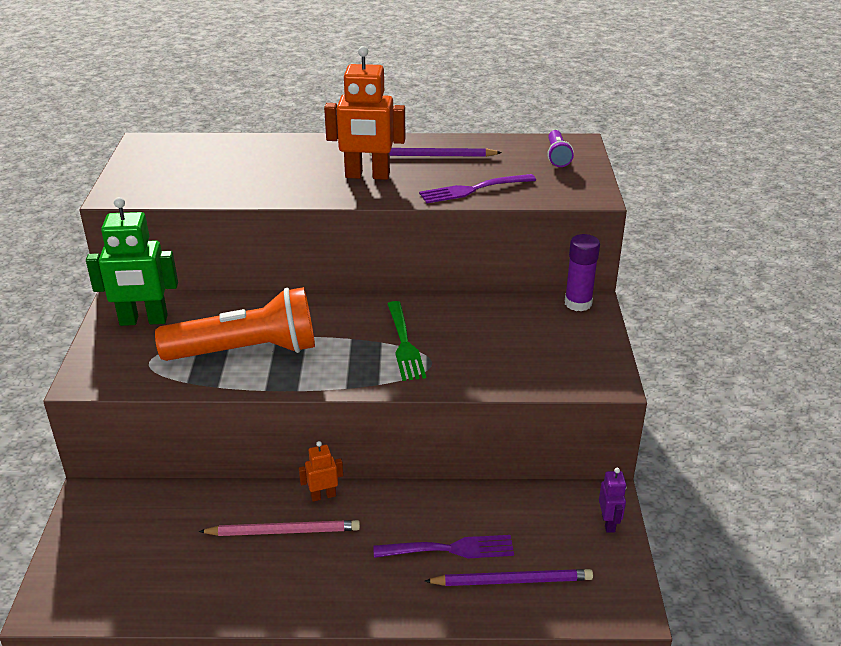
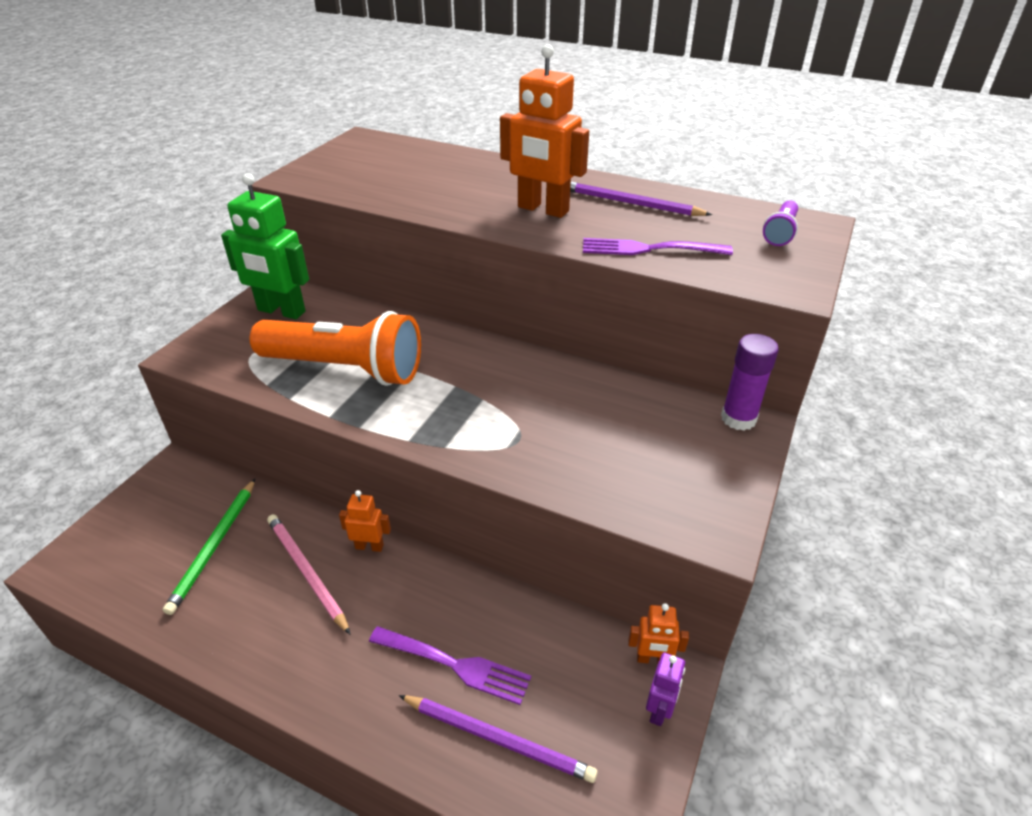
camera: 25 degrees right, 5 degrees up
(185, 541) = (214, 546): none -> green pencil
(284, 531) = (306, 572): pink pencil -> pink pencil turned 150 degrees counterclockwise
(404, 344) = (504, 408): green fork -> none
(586, 495) = (652, 659): none -> orange robot

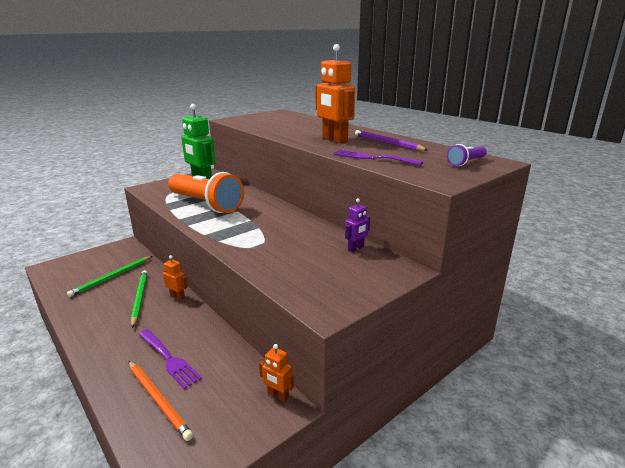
camera: 25 degrees right, 15 degrees down
(306, 572) = (139, 298): pink pencil -> green pencil
(498, 739) = (158, 400): purple pencil -> orange pencil
(659, 710) = (259, 422): purple robot -> purple robot (356, 248)
(738, 418) = (397, 265): purple glue stick -> none

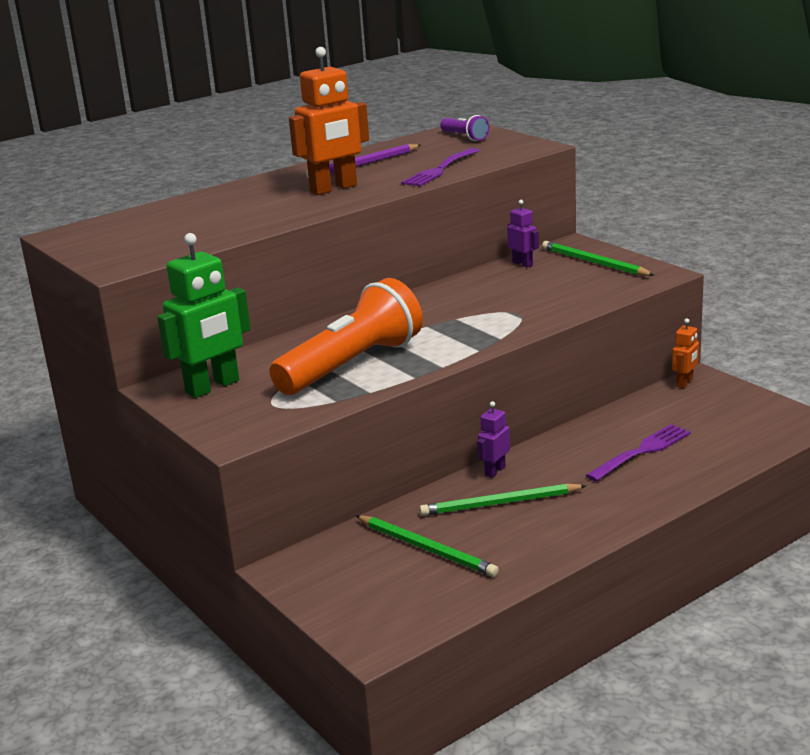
camera: 85 degrees left, 0 degrees up
(158, 400) = (712, 445): orange pencil -> none
(177, 296) = (494, 471): orange robot -> purple robot
(357, 278) = (594, 262): none -> green pencil

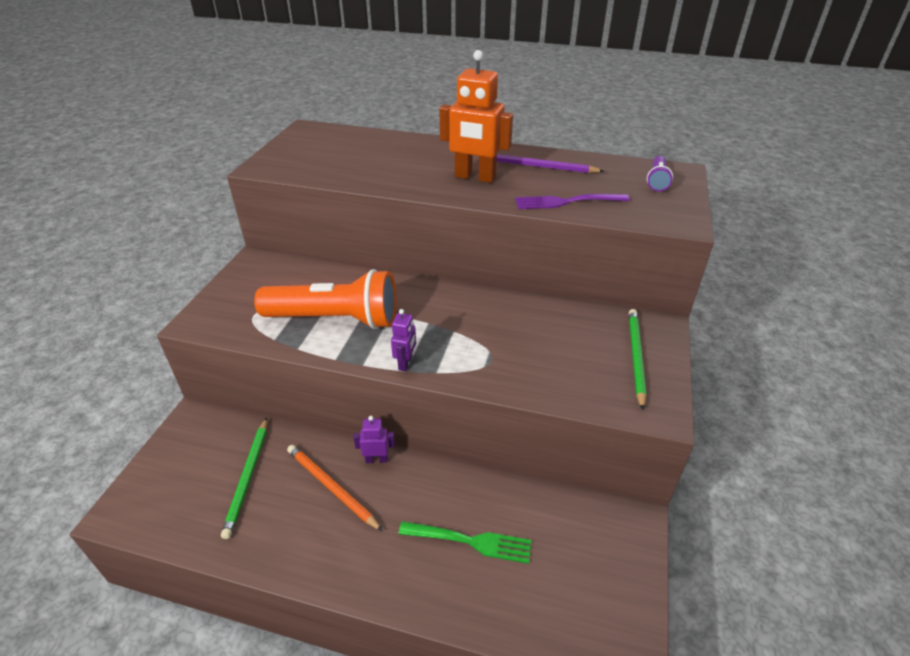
camera: 50 degrees right, 15 degrees up
(213, 387) = (266, 277): green robot -> none
(500, 503) = (331, 487): green pencil -> orange pencil
(522, 264) = (588, 317): purple robot -> purple robot (405, 363)
(642, 452) = (470, 541): purple fork -> green fork
(685, 383) = (617, 513): orange robot -> none

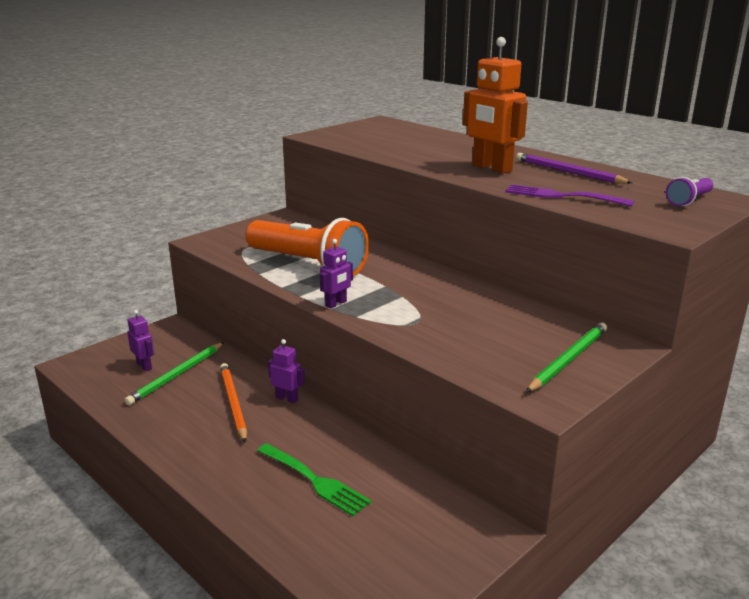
camera: 30 degrees right, 15 degrees down
(203, 480) = (144, 366): none -> purple robot

